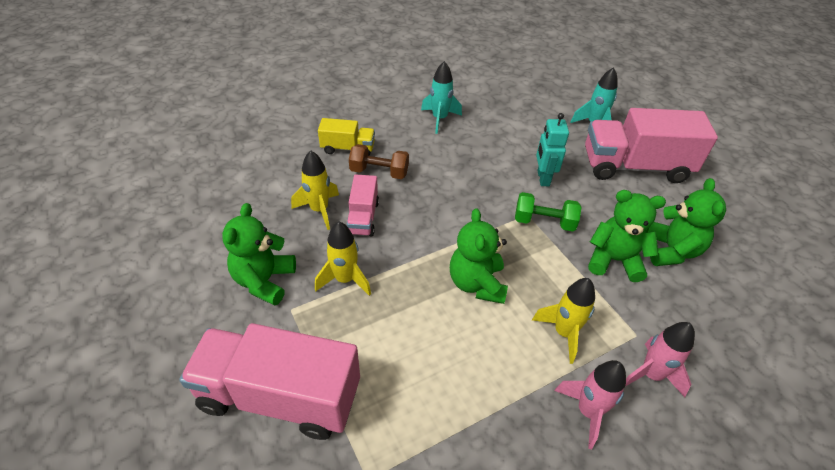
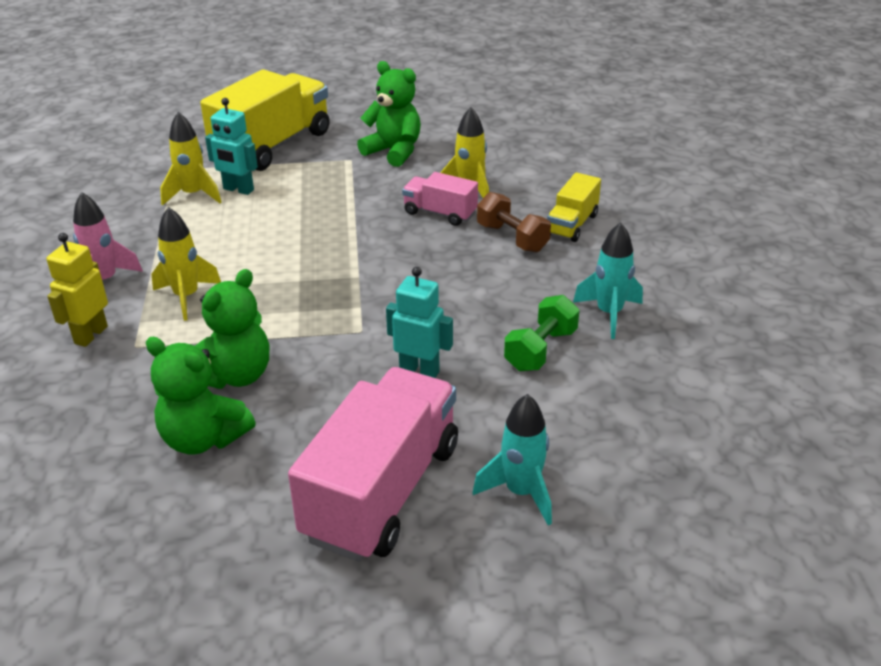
camera: 115 degrees right, 10 degrees down
(280, 396) = (272, 146): pink truck -> yellow truck
(345, 279) = (362, 189): yellow rocket -> yellow rocket (193, 195)
(379, 172) = (512, 238): brown dumbbell -> brown dumbbell turned 75 degrees counterclockwise
(386, 382) = (238, 190): none -> turquoise robot
(477, 283) = (292, 261): green teddy bear -> none
(544, 222) = (339, 340): green dumbbell -> green dumbbell (540, 350)
(650, 375) = (90, 335): pink rocket -> yellow robot

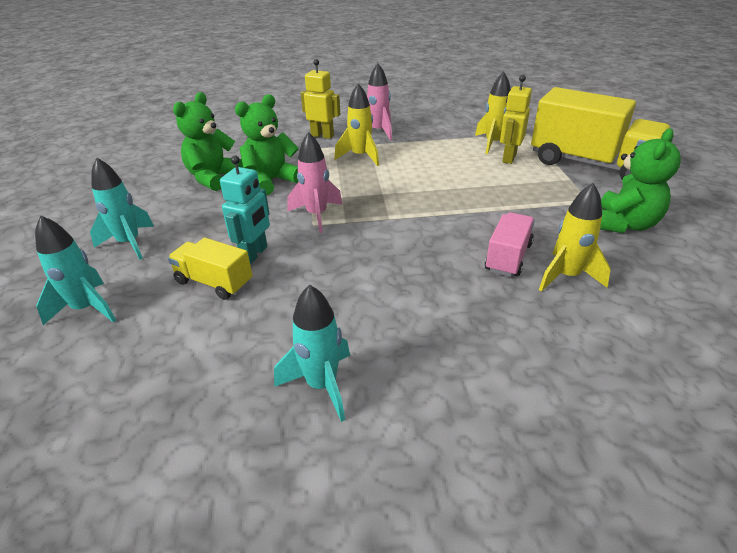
camera: 90 degrees right, 0 degrees up
(235, 375) = (271, 181): green teddy bear -> green teddy bear turned 105 degrees clockwise
(238, 190) = (508, 158): turquoise robot -> yellow robot
(340, 329) = (317, 215): none -> pink rocket
(382, 491) = (129, 243): pink truck -> turquoise rocket
(512, 238) = (472, 308): brown dumbbell -> none
(540, 350) = (267, 325): green dumbbell -> none
(572, 224) = (518, 362): yellow truck -> yellow truck (214, 282)

